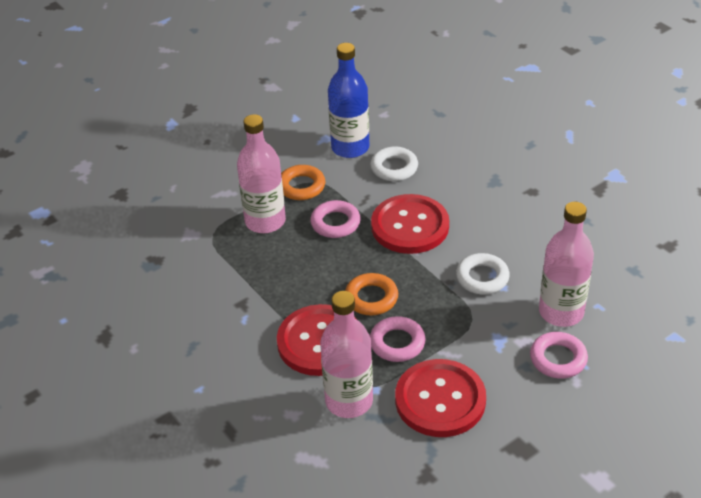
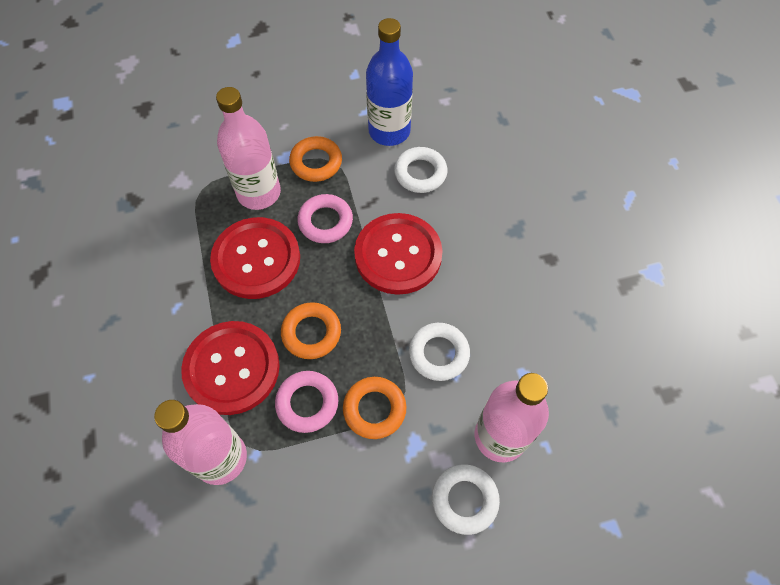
camera: 20 degrees right, 20 degrees up
(440, 400) = (312, 499): red button -> red button (256, 259)
(453, 328) = (374, 409): none -> orange ring
(558, 359) = (464, 500): pink ring -> white ring

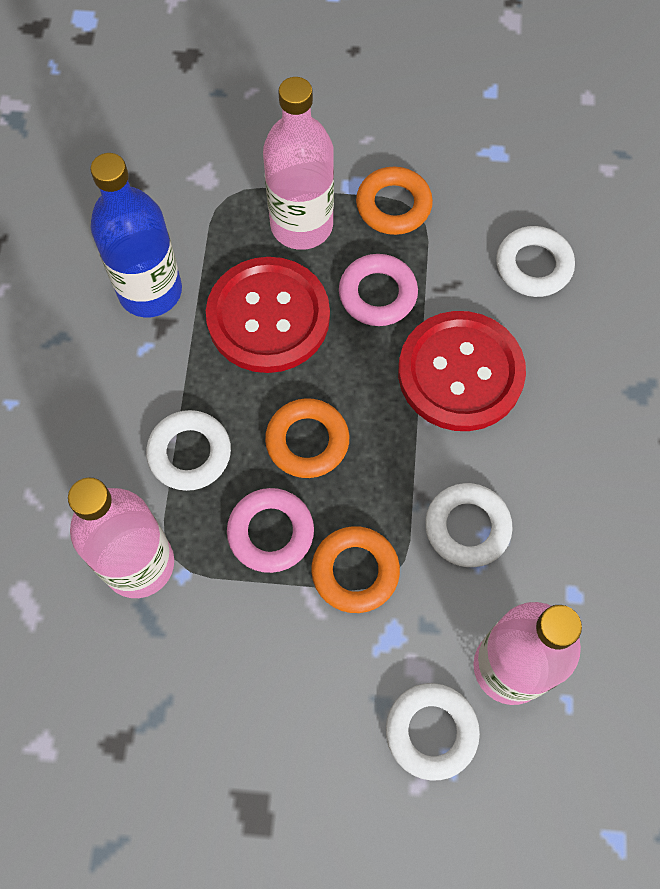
camera: 20 degrees right, 5 degrees up
(232, 368) = (189, 453): red button -> white ring
(389, 131) = (511, 190): blue bottle -> blue bottle (150, 291)

